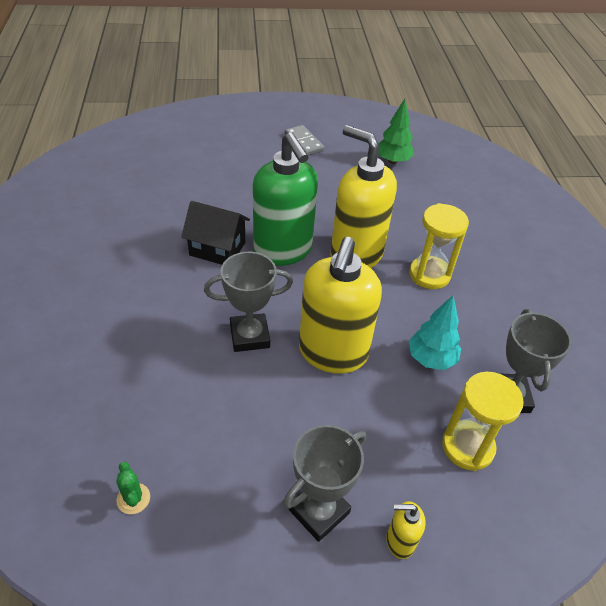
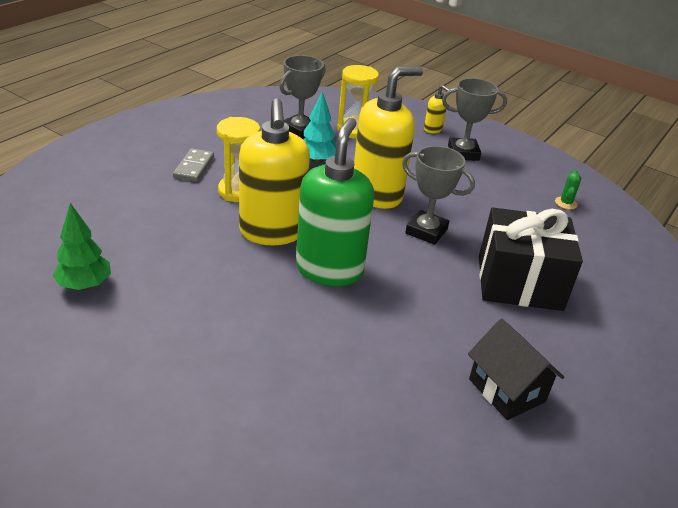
camera: 140 degrees left, 10 degrees down
(131, 330) = (519, 282): none -> black gift
(217, 249) = (389, 304): black house -> black house (506, 390)
(304, 142) = (134, 372): grey domino -> grey domino (194, 167)

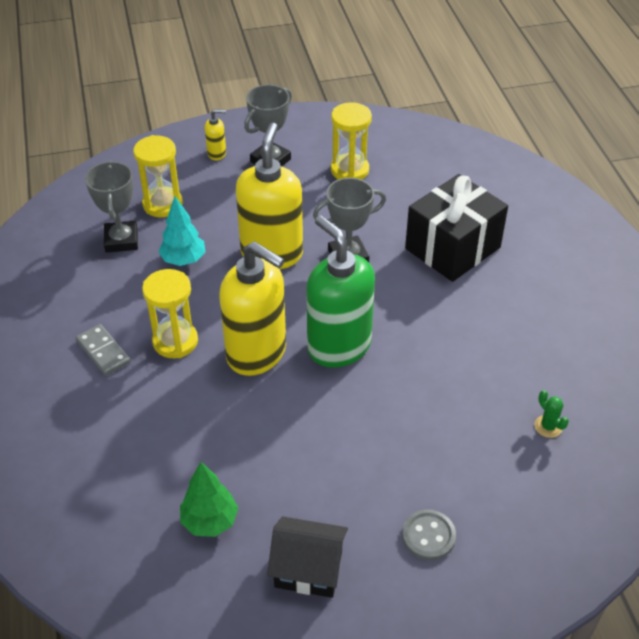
camera: 45 degrees left, 10 degrees up
(180, 424) = (428, 536): none -> grey button
(506, 390) = (544, 333): black house -> black house (308, 569)
(513, 191) = (349, 170): none -> yellow hourglass
(566, 203) = (393, 153): green cactus -> green cactus (548, 426)

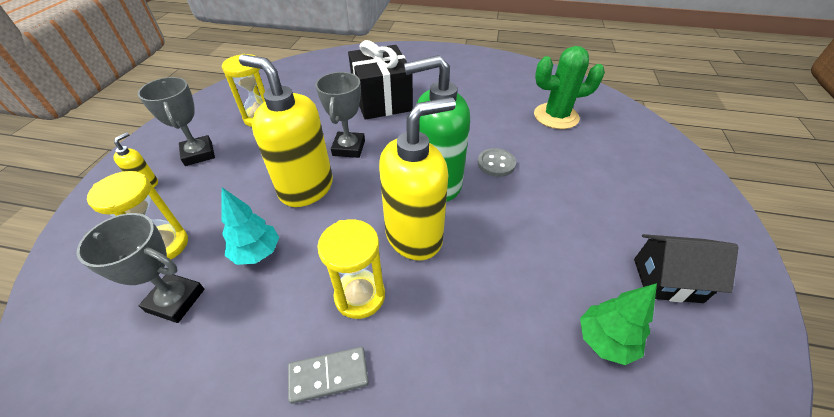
camera: 65 degrees left, 0 degrees up
(308, 569) = (667, 280): black house -> black house turned 60 degrees clockwise
(428, 536) = (638, 198): grey button -> grey button (496, 164)
(548, 426) = (556, 116): green cactus -> green cactus, size x2.37

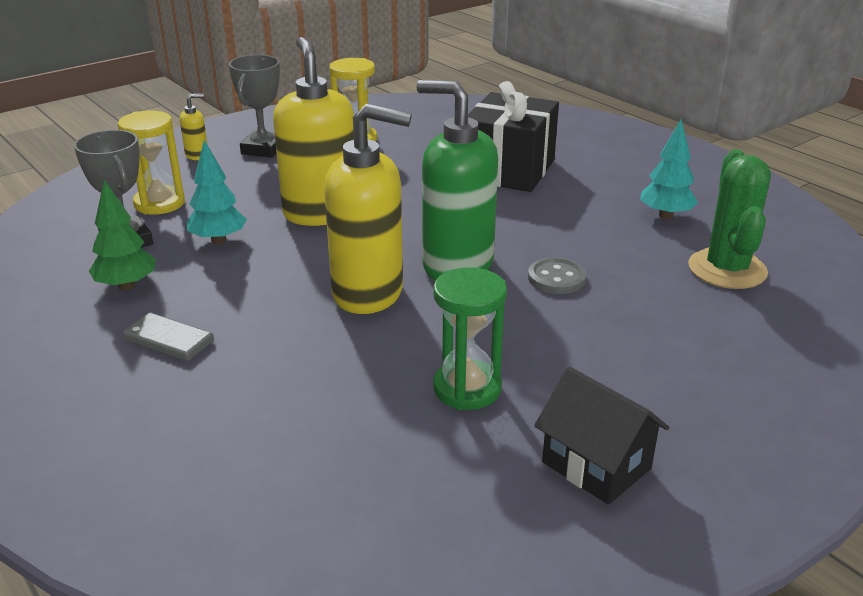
camera: 40 degrees right, 15 degrees down
(349, 148) = (407, 198): grey trophy -> none
(360, 296) = (259, 308): yellow hourglass -> none
(492, 96) = (665, 215): none -> turquoise tree
(553, 273) = (467, 389): none -> green hourglass
(556, 116) = (727, 269): green cactus -> green cactus turned 60 degrees clockwise
(604, 341) = (434, 459): green tree -> green tree (127, 286)

